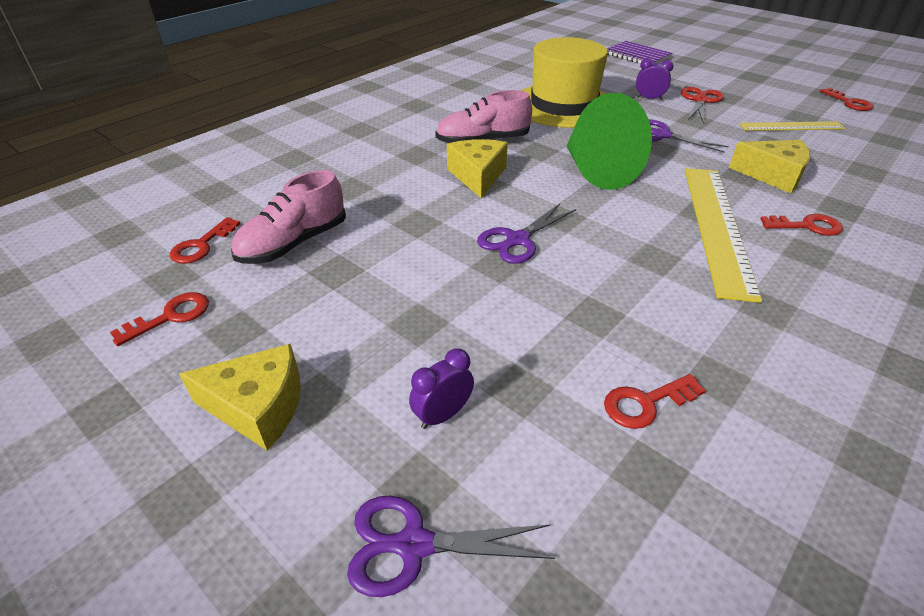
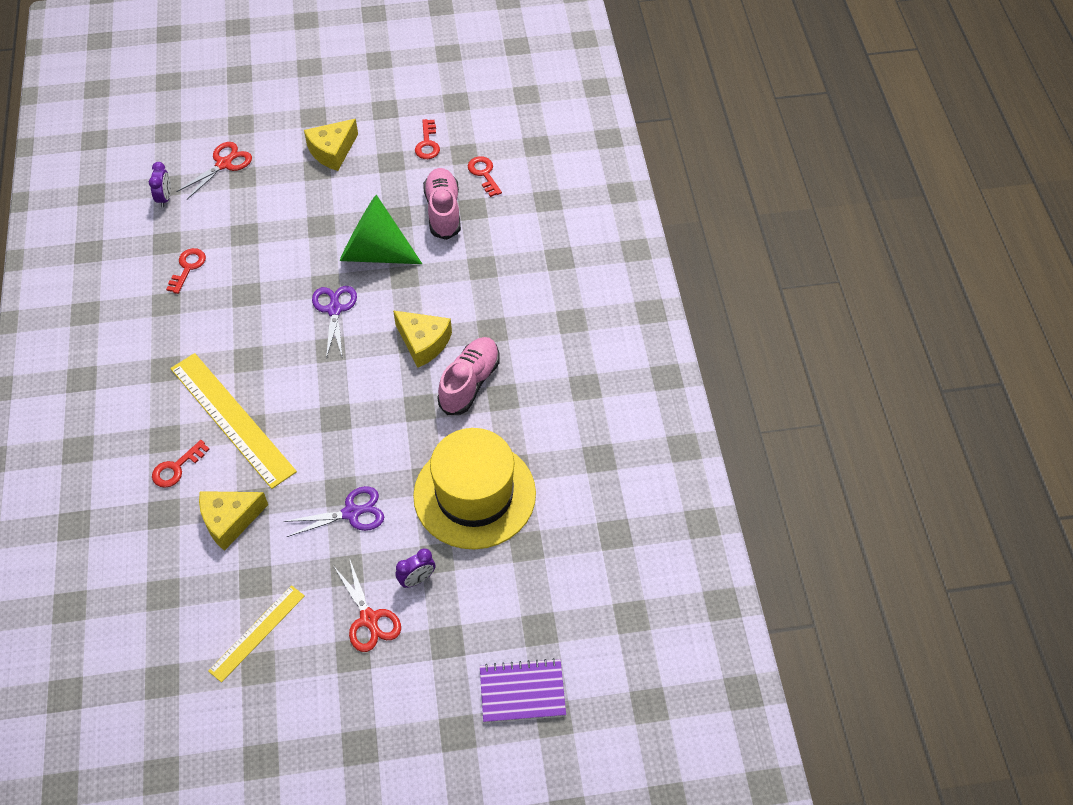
camera: 130 degrees right, 15 degrees up
(414, 545) = (224, 164): purple scissors -> red scissors
(442, 415) = (261, 202): purple clock -> purple clock (165, 198)
(597, 171) = (354, 416): green cone -> green cone (374, 252)
(849, 102) = (228, 754): red key -> none

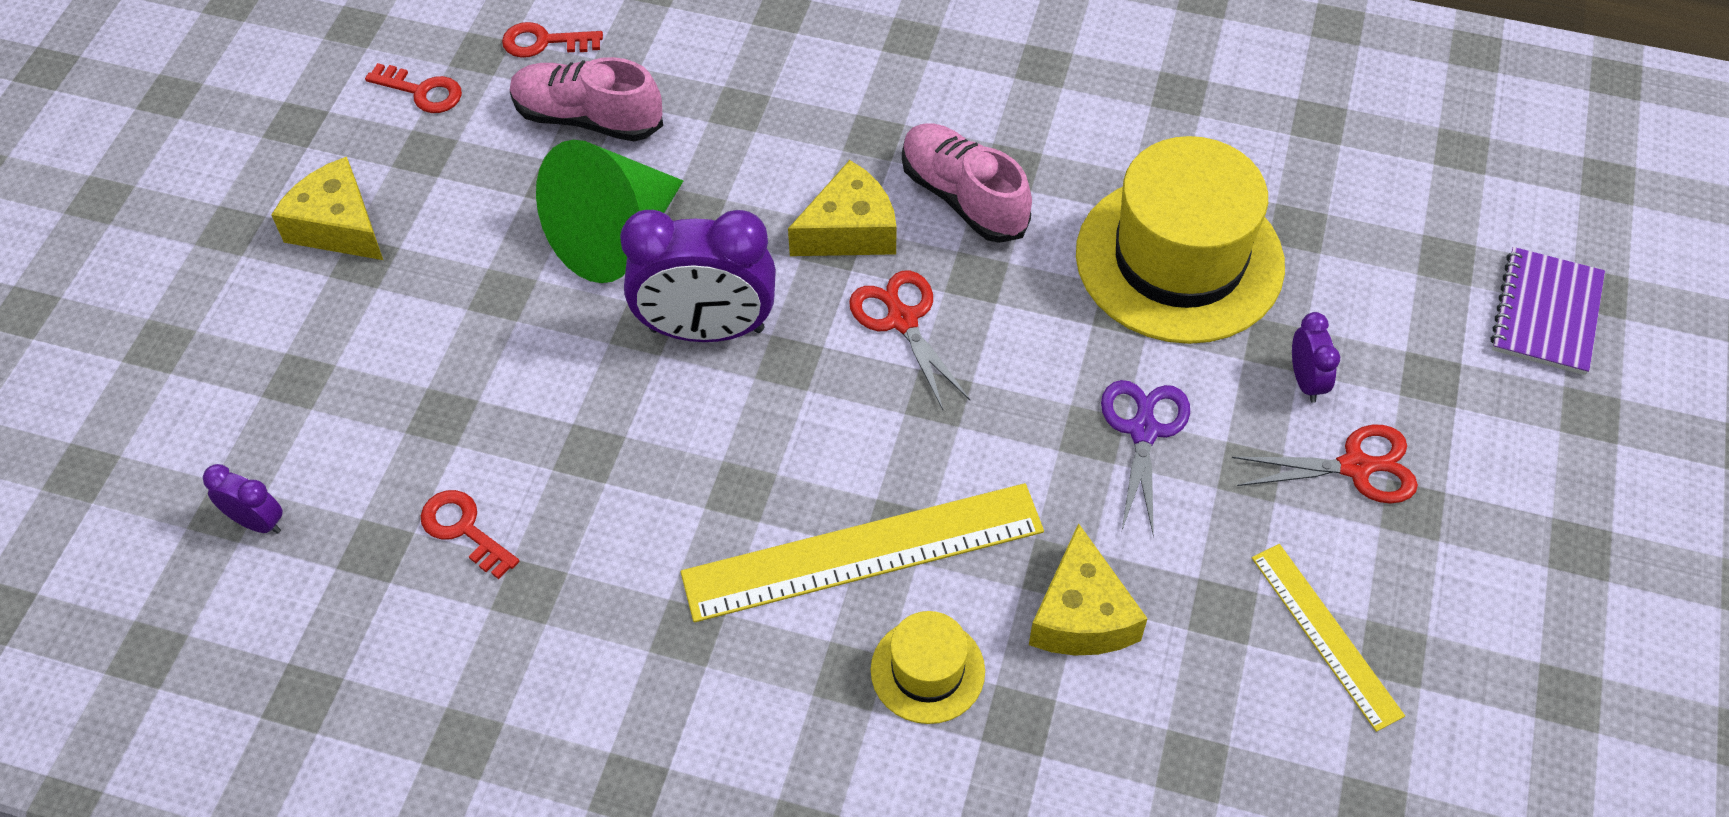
camera: 65 degrees left, 0 degrees up
(177, 467) = (927, 670): red key -> yellow hat
(224, 164) = (242, 400): red scissors -> red scissors (902, 320)
(332, 151) = (338, 226): yellow cheese -> yellow cheese turned 150 degrees clockwise
(334, 310) = (707, 330): purple scissors -> purple clock

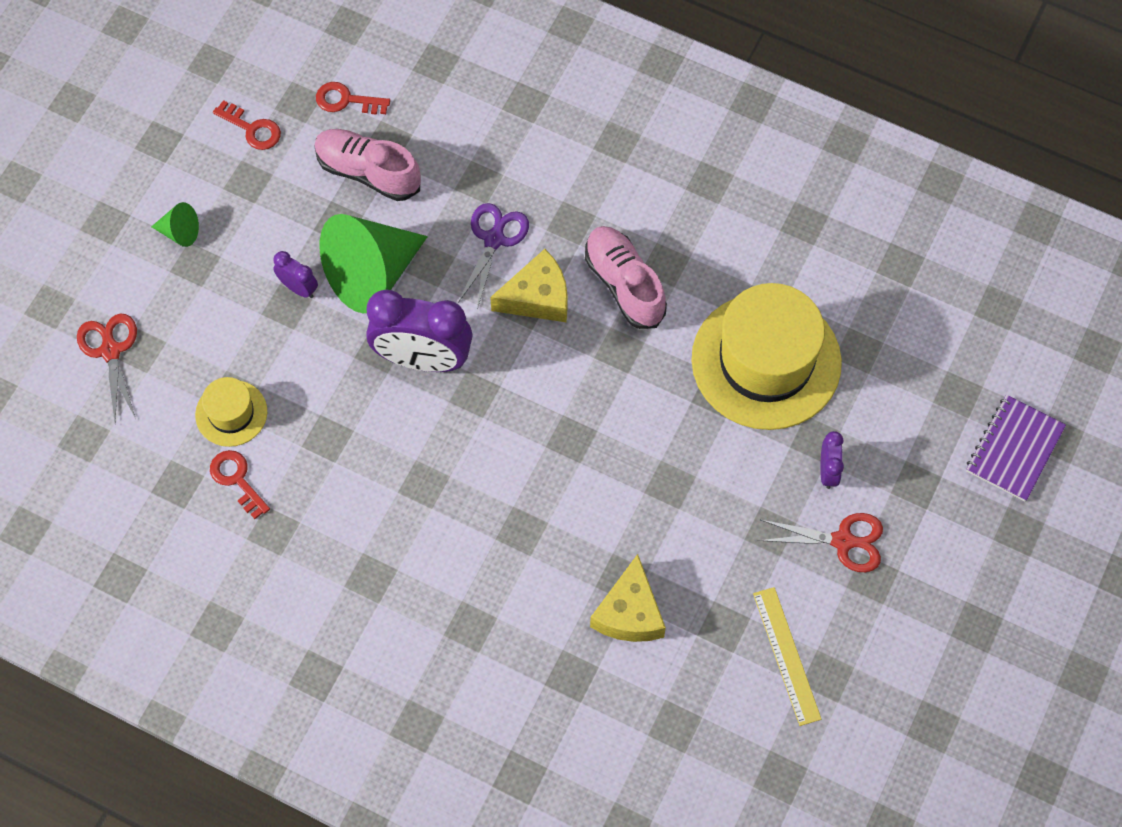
camera: 10 degrees right, 10 degrees up
(257, 522) = (103, 450): purple clock -> purple clock (298, 288)
(338, 226) = (180, 232): yellow cheese -> green cone
(863, 551) = (496, 542): yellow ruler -> none
(902, 320) = (559, 375): red scissors -> red scissors (110, 351)
(927, 670) = (520, 632): yellow hat -> yellow hat (231, 413)
(1143, 431) = (705, 488): purple scissors -> purple scissors (494, 239)

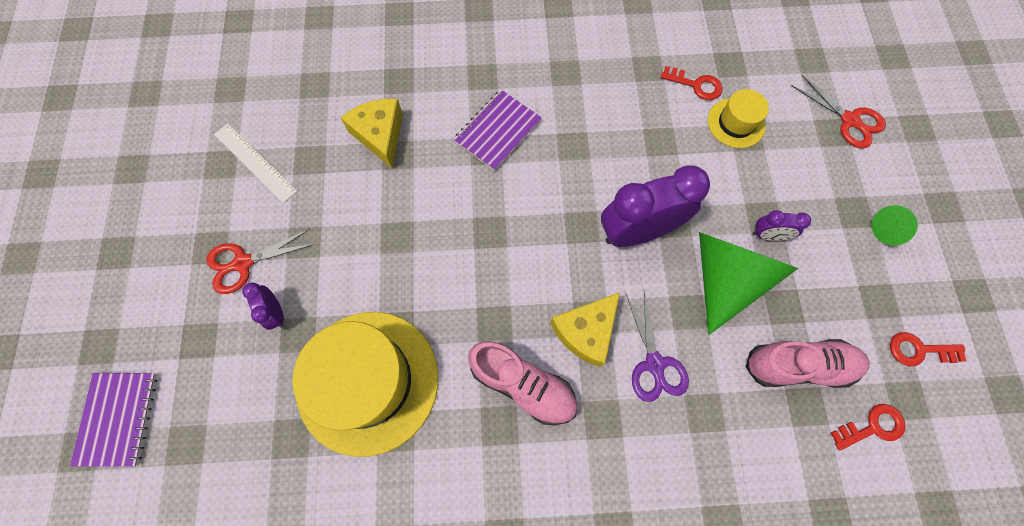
camera: 150 degrees right, 5 degrees up
(495, 546) = (497, 131): none -> purple notebook
(787, 655) = (255, 162): yellow ruler -> white ruler

